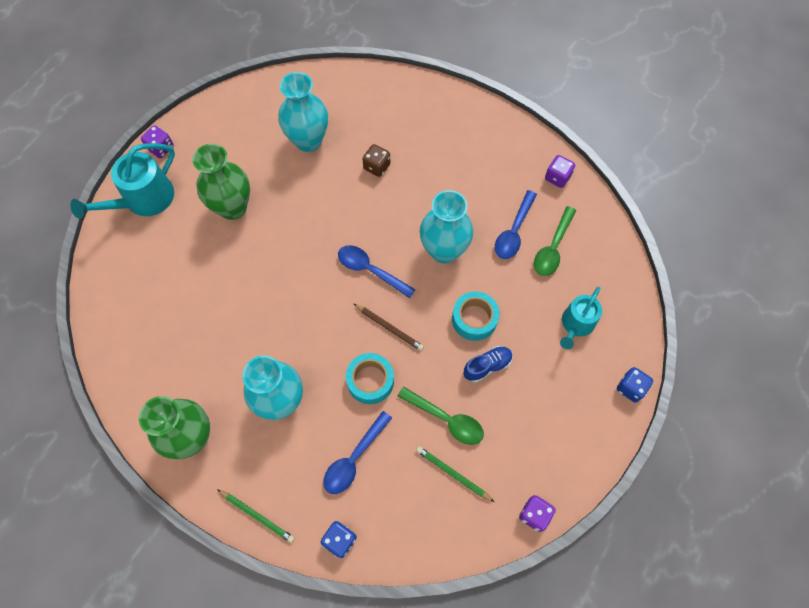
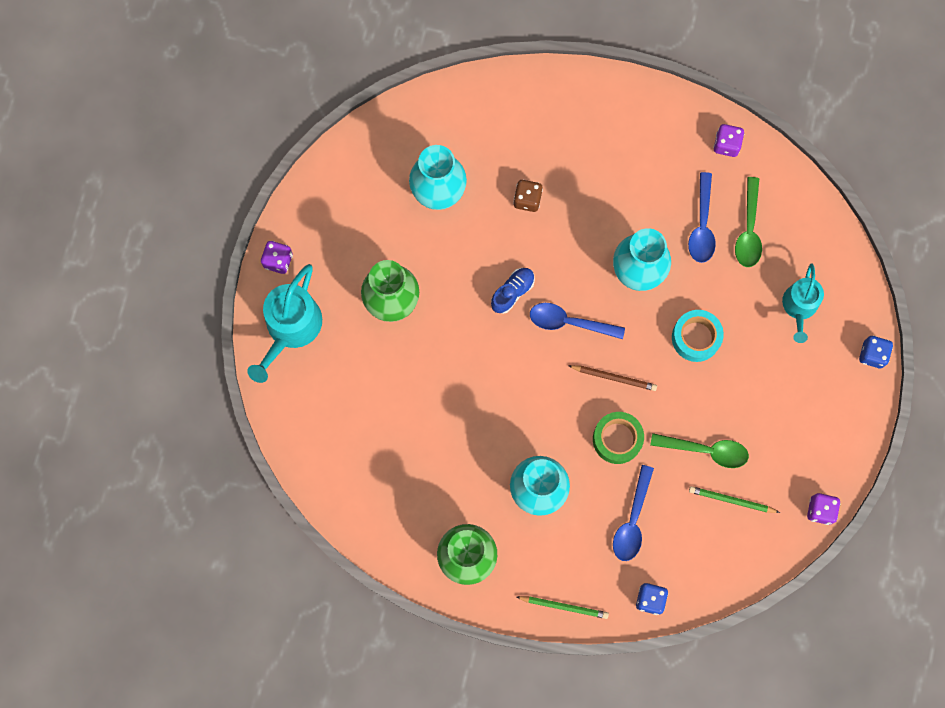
camera: 20 degrees left, 10 degrees up
(370, 381) = (617, 439): turquoise tape -> green tape
(487, 366) = (726, 382): blue shoe -> blue shoe (512, 292)

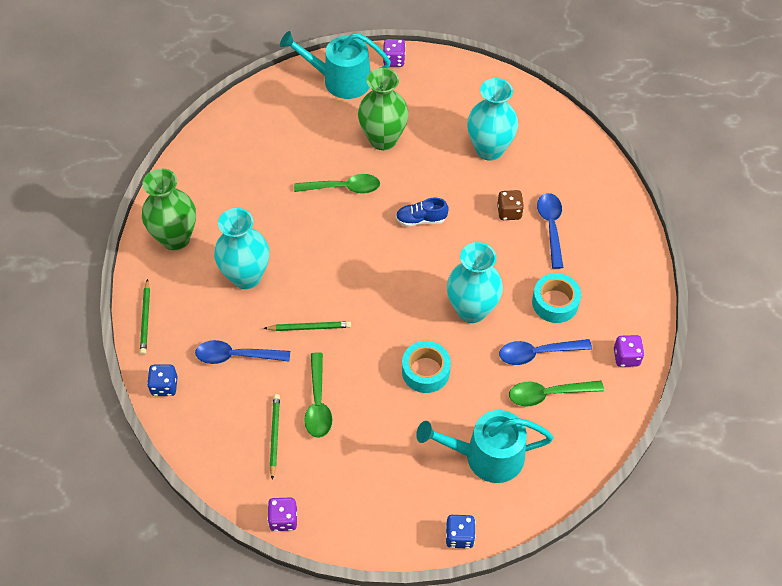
camera: 75 degrees right, 20 degrees down
(448, 363) = (343, 188): none -> green spoon
(512, 292) = (421, 219): blue shoe -> blue shoe turned 150 degrees clockwise
(569, 322) = (407, 267): blue spoon -> blue spoon (551, 227)
(614, 378) = (366, 313): brown pencil -> none
(617, 439) = (309, 327): green tape -> green pencil
(649, 190) = (555, 303): none -> turquoise tape
(799, 307) = (487, 456): turquoise watering can -> turquoise watering can, size x1.53

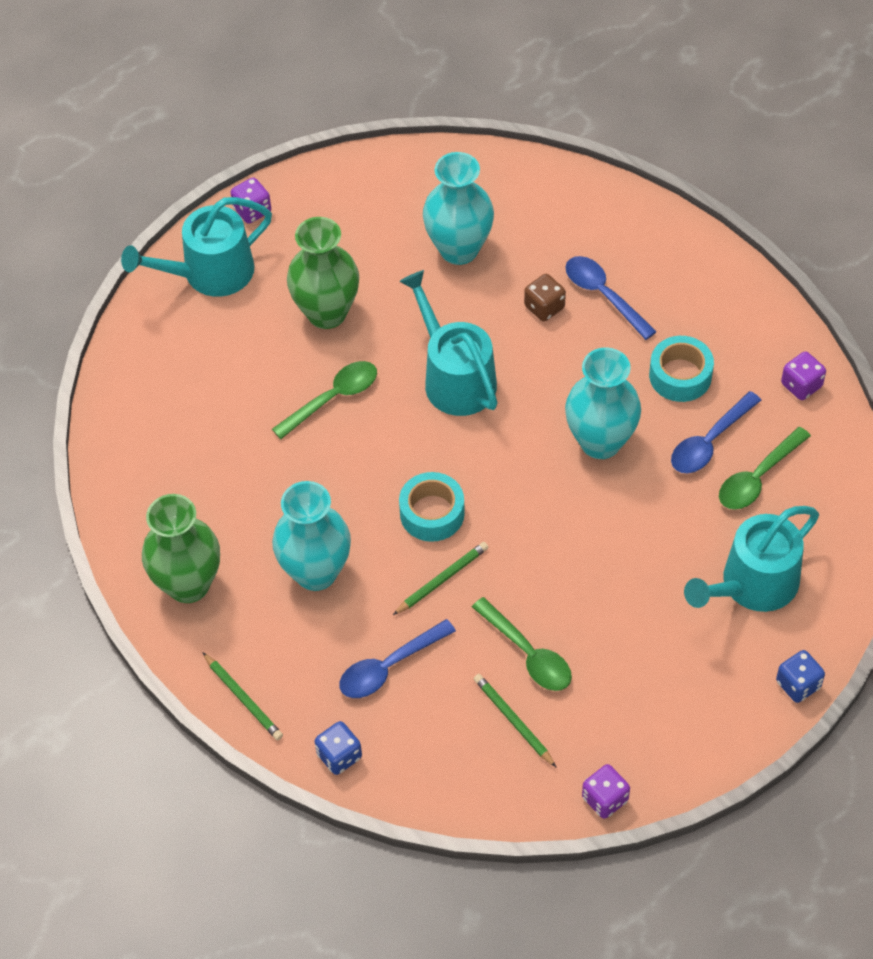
camera: 35 degrees left, 0 degrees up
(421, 219) = (455, 378): blue shoe -> turquoise watering can
(425, 371) = (611, 540): turquoise tape -> turquoise tape (432, 513)

